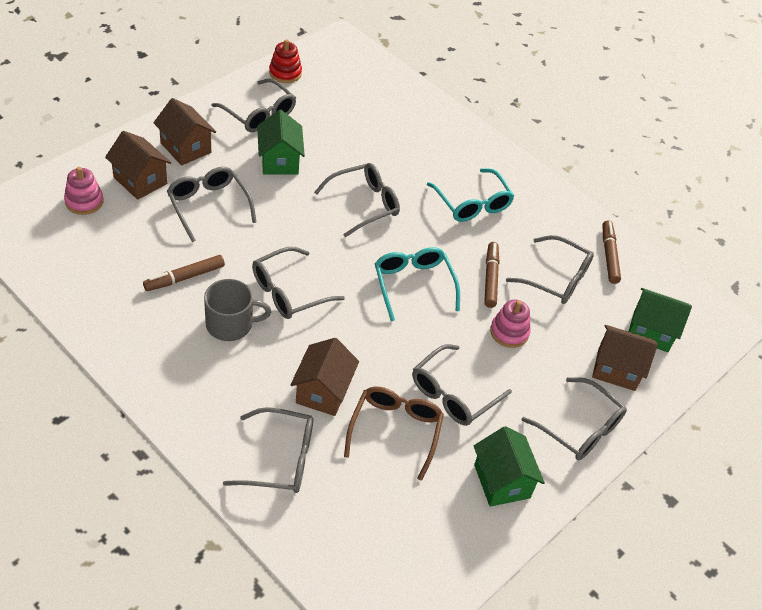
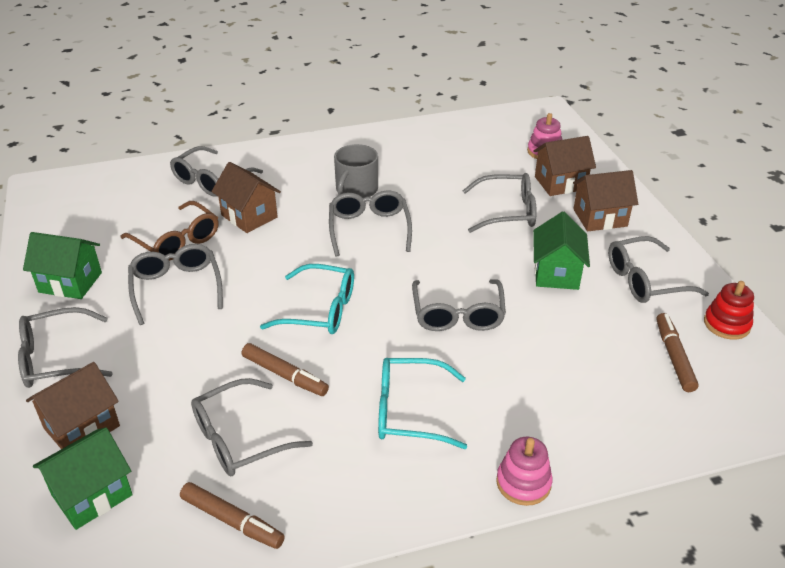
camera: 125 degrees right, 10 degrees down
(184, 277) = (424, 180): brown marker -> brown marker (674, 357)
(279, 161) = (556, 273): green house -> green house turned 75 degrees clockwise
(509, 332) = (205, 357): pink stacking toy -> pink stacking toy (523, 483)

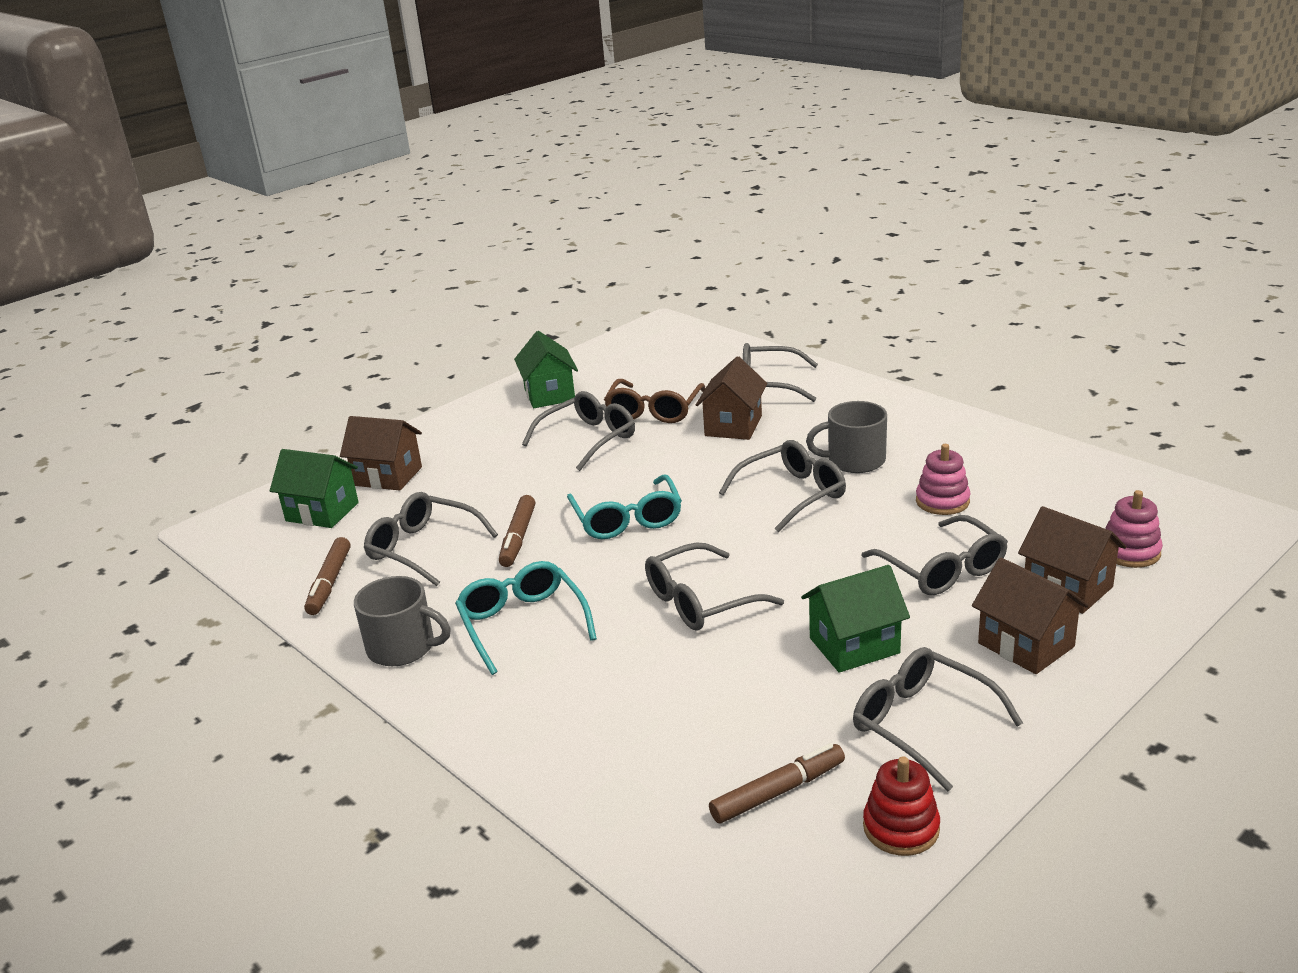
camera: 65 degrees right, 10 degrees down
(57, 358) = (455, 432): grey glasses -> none
(382, 494) = (403, 647): none -> grey mug
(523, 483) = (470, 729): pink stacking toy -> pink stacking toy (942, 501)

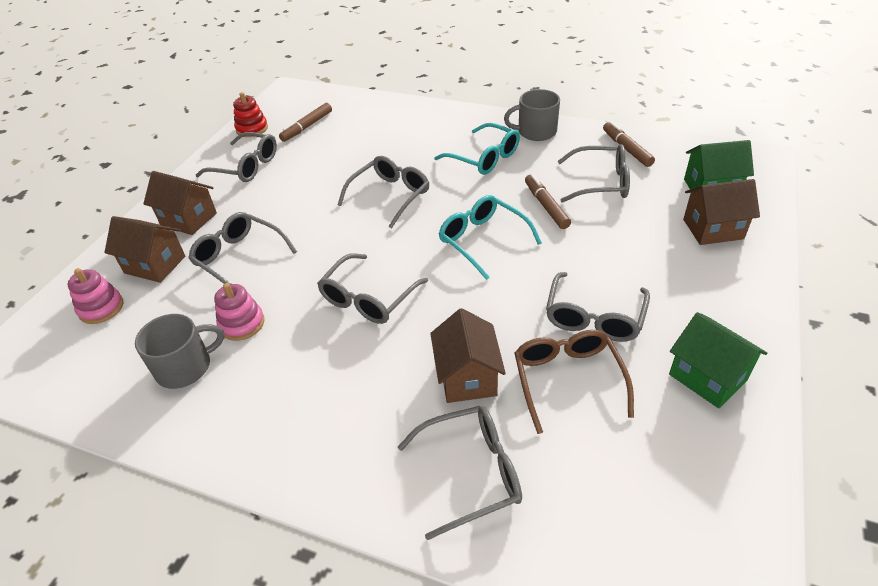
camera: 155 degrees right, 15 degrees up
(854, 460) = (327, 356): grey mug -> grey mug (185, 367)
(854, 646) = (288, 194): green house -> none

